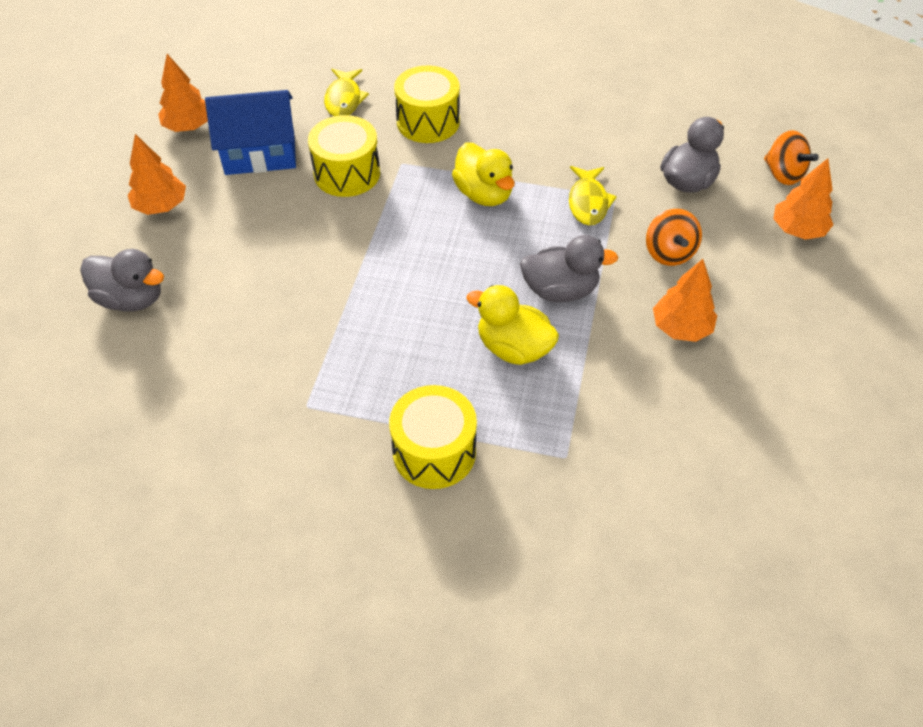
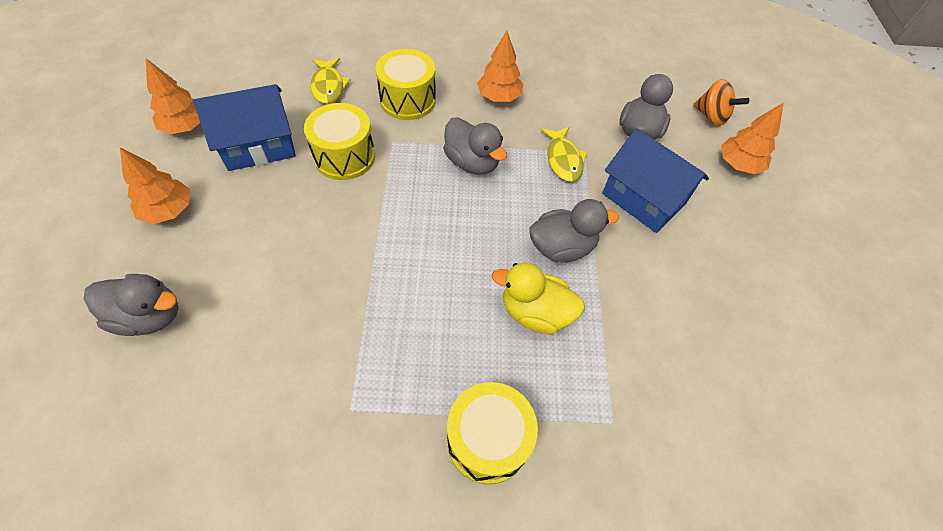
camera: 15 degrees left, 5 degrees up
(484, 194) = (472, 162): yellow duck -> grey duck
(669, 253) = (643, 199): orange spinning top -> blue house
(681, 328) = (674, 269): orange tree -> orange tree (499, 97)

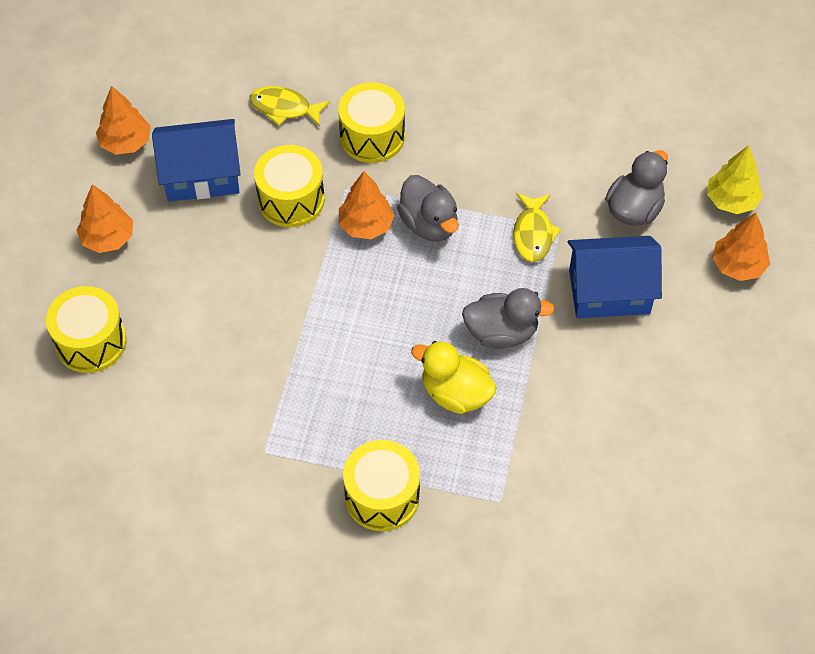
camera: 15 degrees right, 0 degrees up
(149, 316) = (91, 342): grey duck -> yellow drum
(328, 86) = (284, 108): yellow fish -> yellow fish turned 105 degrees clockwise
(499, 97) = (480, 144): orange tree -> orange tree (366, 225)
(643, 199) = (609, 291): blue house -> blue house turned 60 degrees counterclockwise
(711, 116) = (731, 200): orange spinning top -> yellow tree

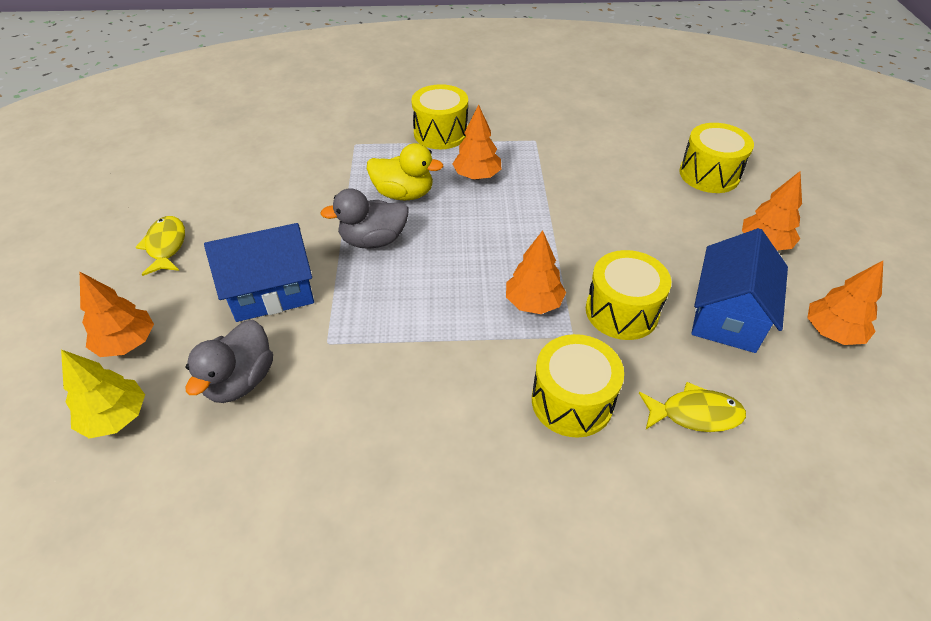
camera: 165 degrees right, 10 degrees down
(201, 175) = (727, 315): blue house -> blue house turned 45 degrees counterclockwise
(361, 403) = (477, 176): none -> orange tree
(429, 224) = (469, 317): grey duck -> none
(533, 234) = (356, 330): yellow fish -> yellow fish (166, 246)

